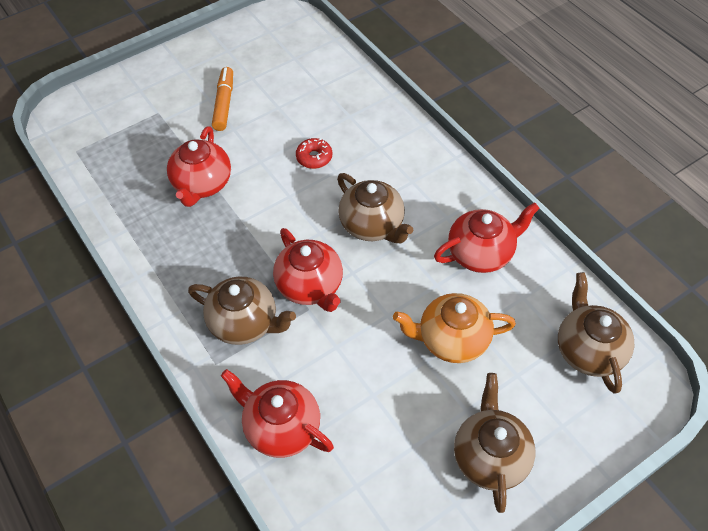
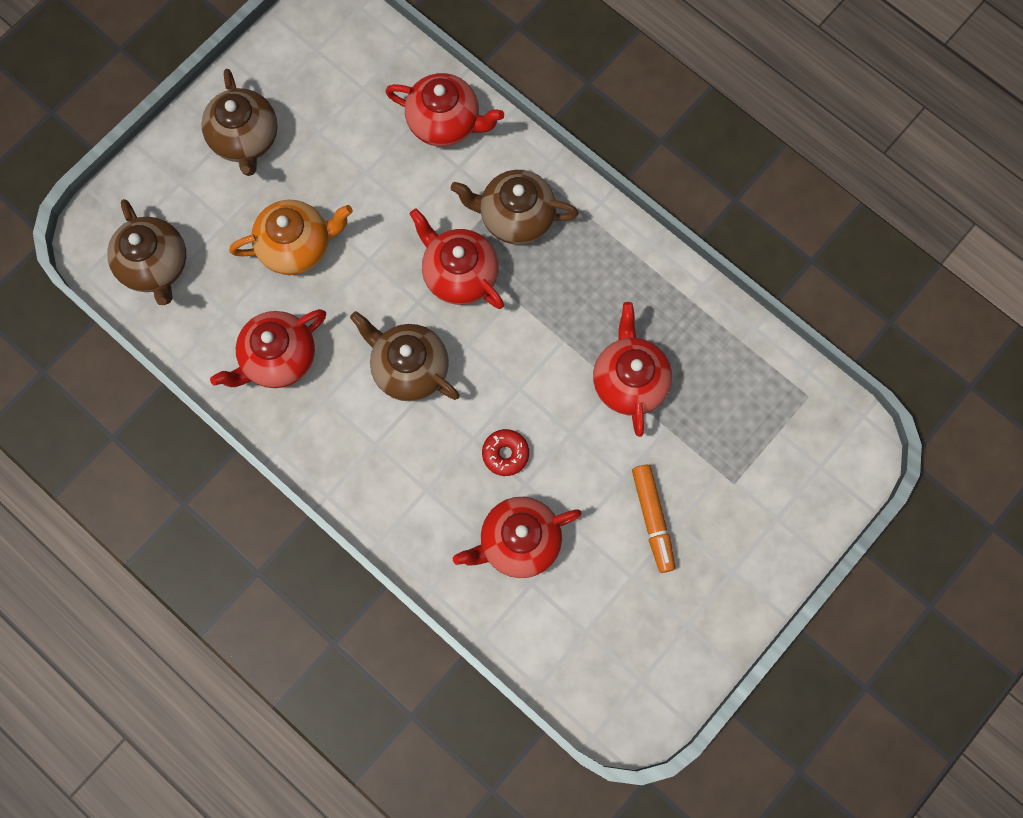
camera: 165 degrees right, 20 degrees up
(322, 108) = (518, 542): none -> red teapot

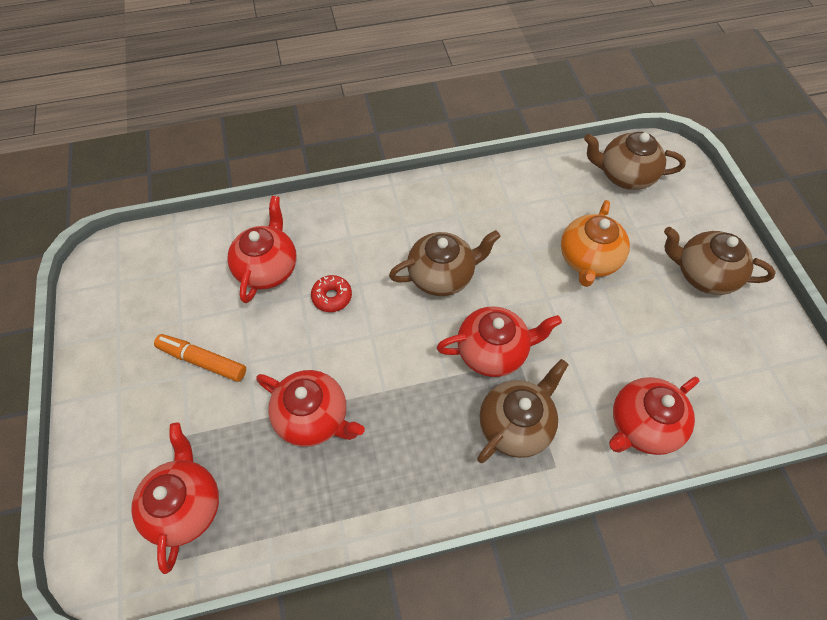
camera: 125 degrees right, 15 degrees down
(278, 358) = (507, 206): red teapot -> red teapot (185, 505)

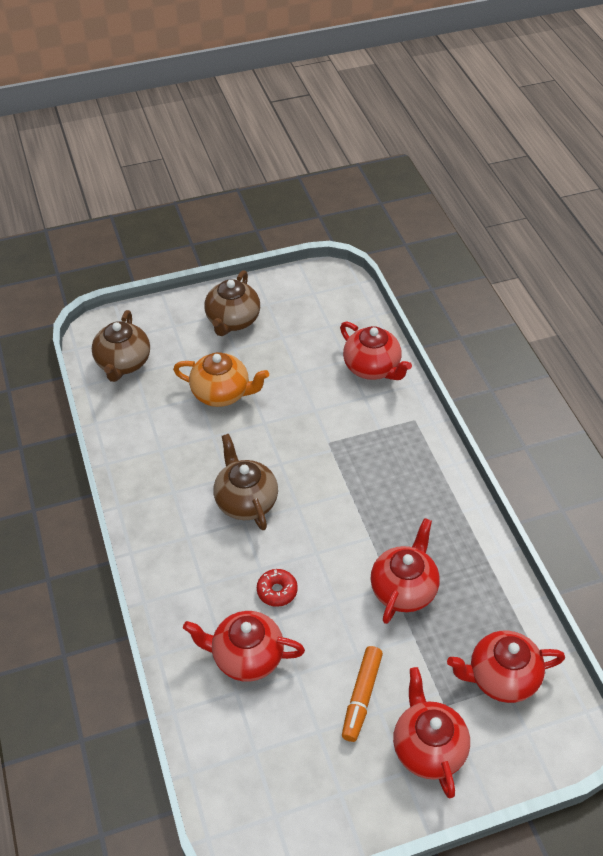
camera: 95 degrees left, 10 degrees down
(493, 351) = (321, 460): red teapot -> red teapot (428, 747)
(516, 424) = (385, 444): brown teapot -> none

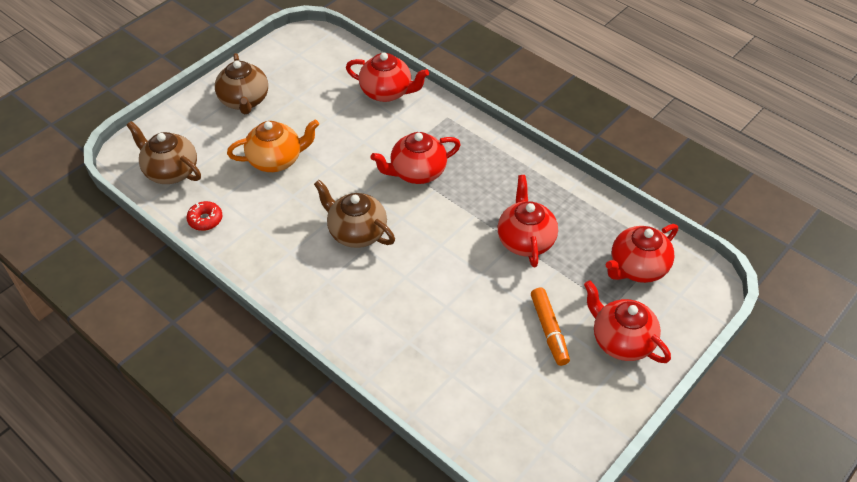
camera: 30 degrees left, 0 degrees up
(123, 363) = (170, 171): brown teapot -> brown teapot turned 150 degrees clockwise
(246, 657) = (441, 346): red teapot -> red teapot (417, 172)
(277, 591) = (430, 286): red donut -> red donut (205, 220)

